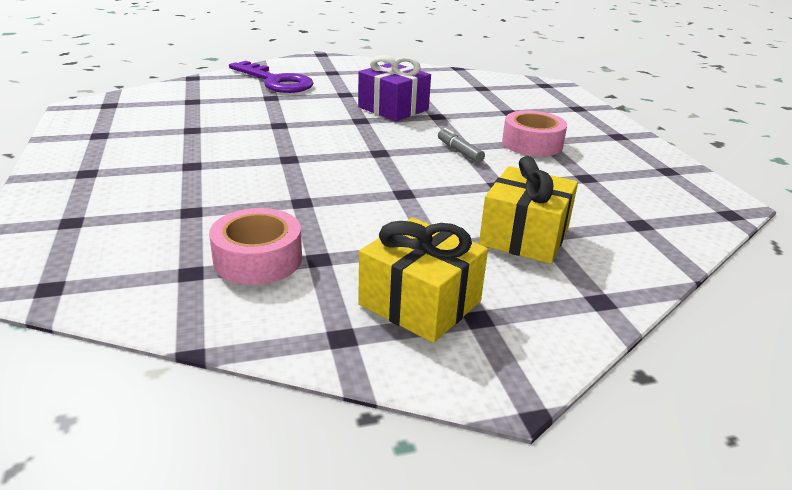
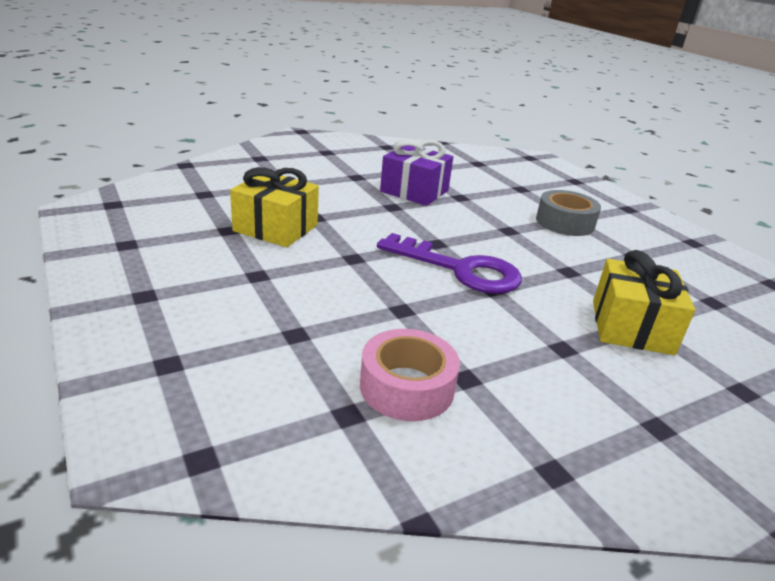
camera: 15 degrees left, 0 degrees up
(276, 81) = (277, 165): purple key -> purple key (460, 269)
(420, 303) = (596, 418): yellow gift -> yellow gift (276, 228)
(459, 151) = (508, 236): grey marker -> none
(532, 144) = (565, 222): pink tape -> grey tape

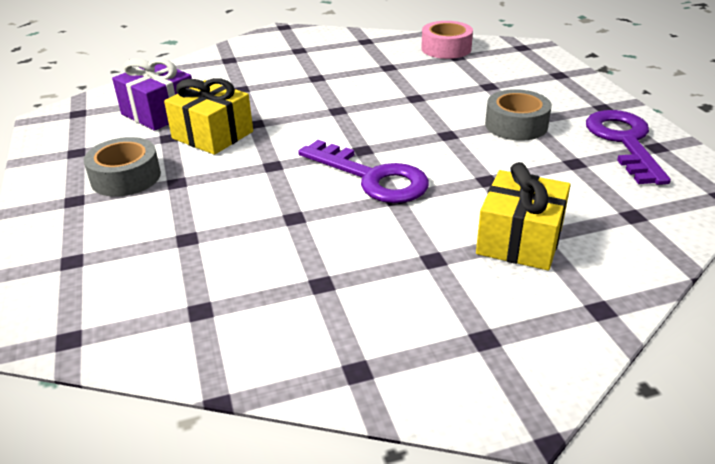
camera: 15 degrees right, 5 degrees up
(197, 270) = (126, 177): none -> grey tape
(407, 387) = (262, 289): pink tape -> pink tape (446, 48)
(414, 191) = (369, 92): purple gift -> purple gift (159, 113)
(664, 238) = (624, 142): none -> purple key

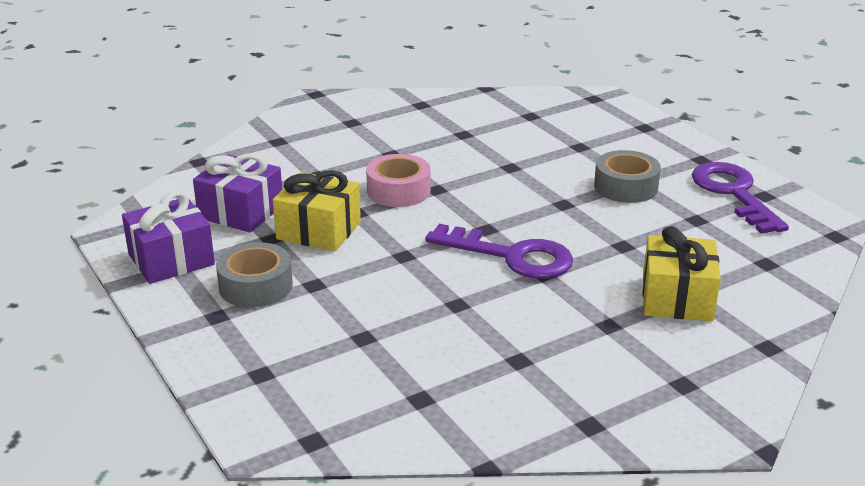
camera: 15 degrees left, 5 degrees down
(74, 146) = (171, 259): none -> purple gift
(446, 48) = (514, 107): pink tape -> pink tape (398, 191)

